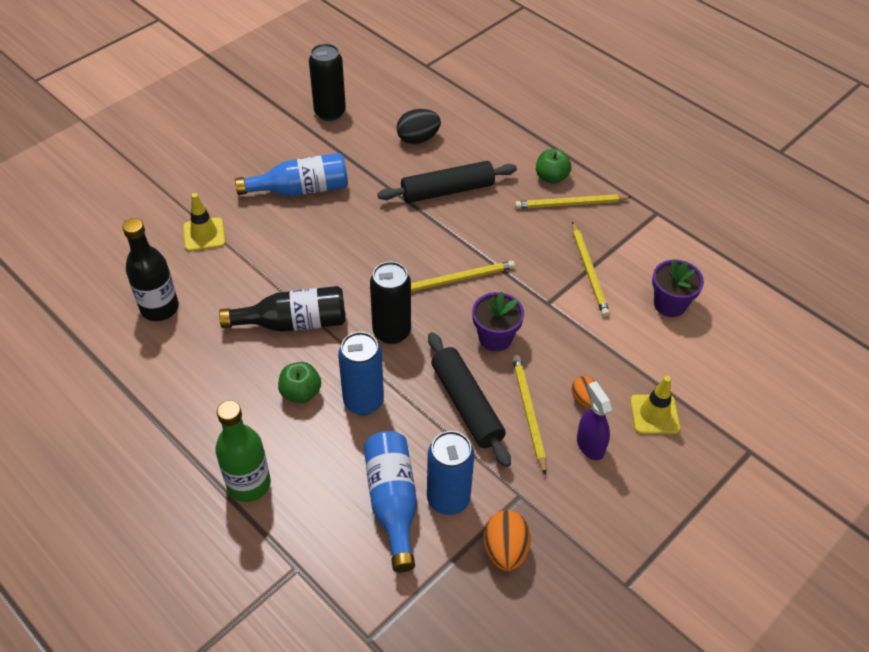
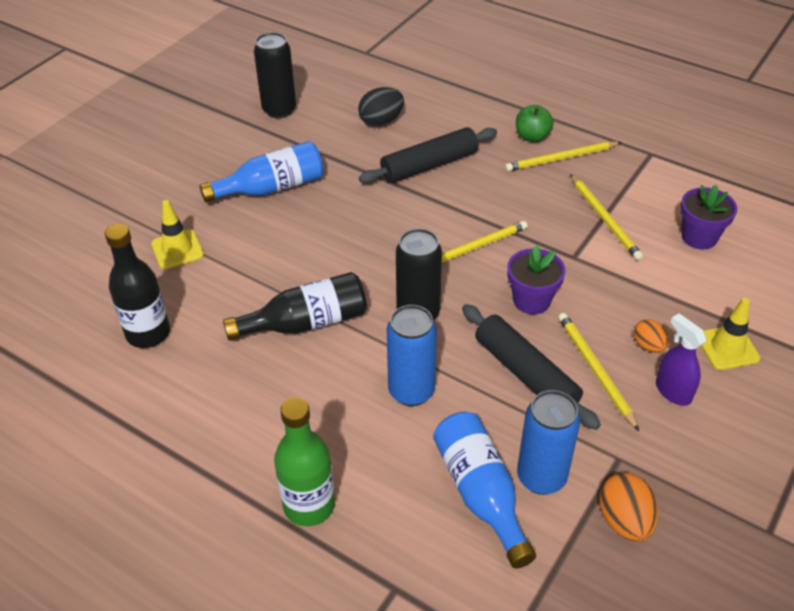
camera: 10 degrees left, 5 degrees down
(301, 392) = (338, 394): green apple -> none

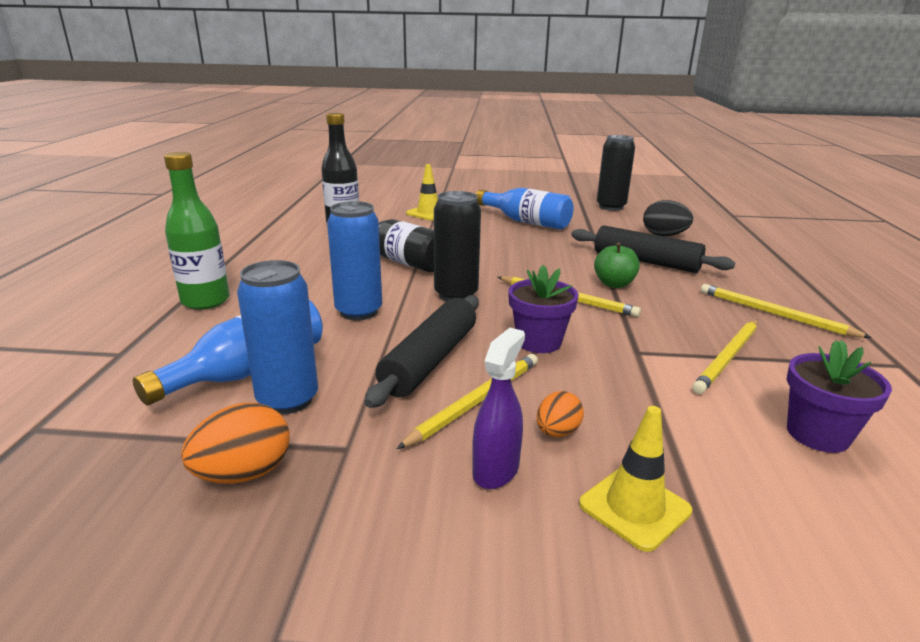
camera: 60 degrees right, 20 degrees down
(532, 137) = (775, 294): green apple -> green apple (614, 284)

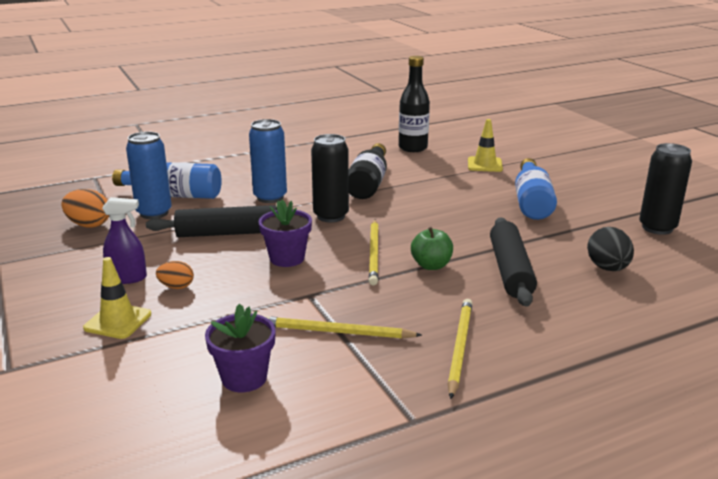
camera: 60 degrees right, 0 degrees up
(205, 301) = (239, 159): green bottle -> none
(476, 401) = (191, 257): yellow pencil -> none

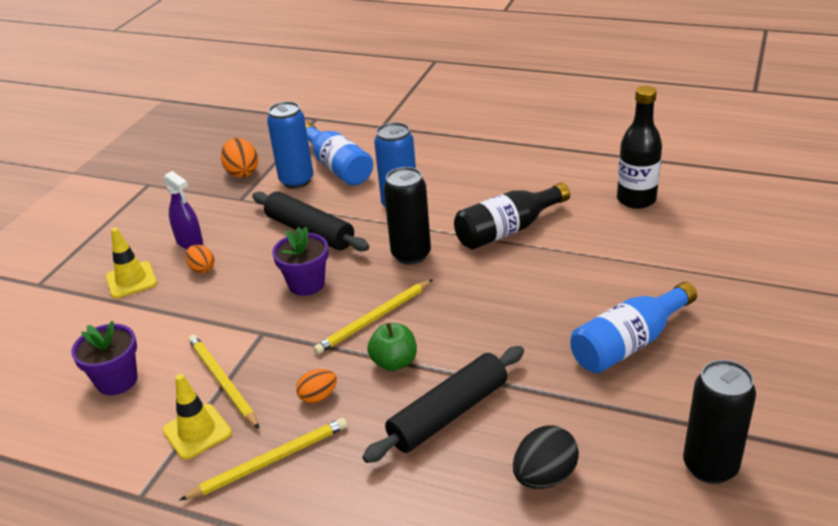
camera: 50 degrees right, 10 degrees up
(420, 303) = (318, 397): none -> orange egg
(484, 165) = (674, 262): yellow traffic cone -> yellow traffic cone (197, 432)

